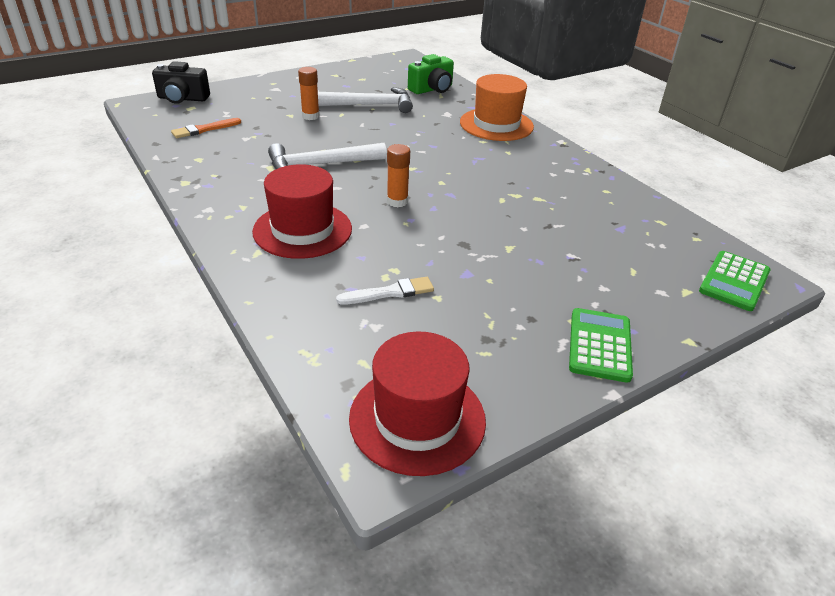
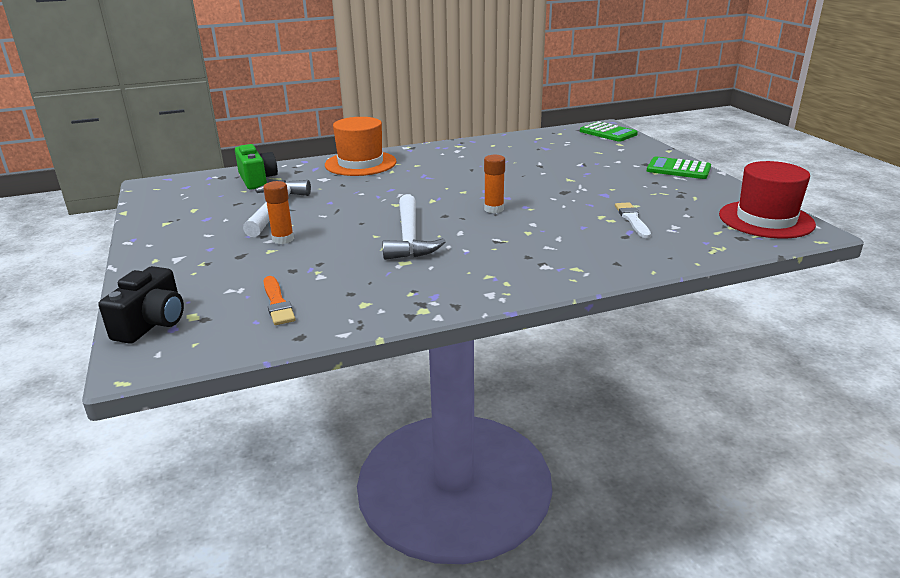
camera: 75 degrees left, 10 degrees down
(302, 230) = (538, 248): red hat -> none

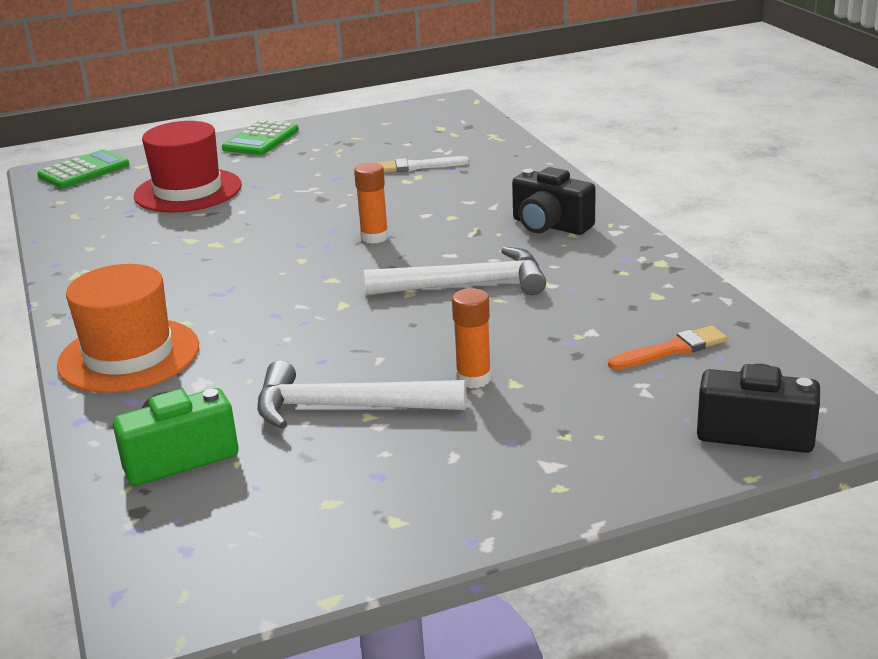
camera: 90 degrees left, 0 degrees up
(505, 267) = (550, 226): none -> black camera
(766, 219) = (424, 114): red hat -> red hat (188, 191)

